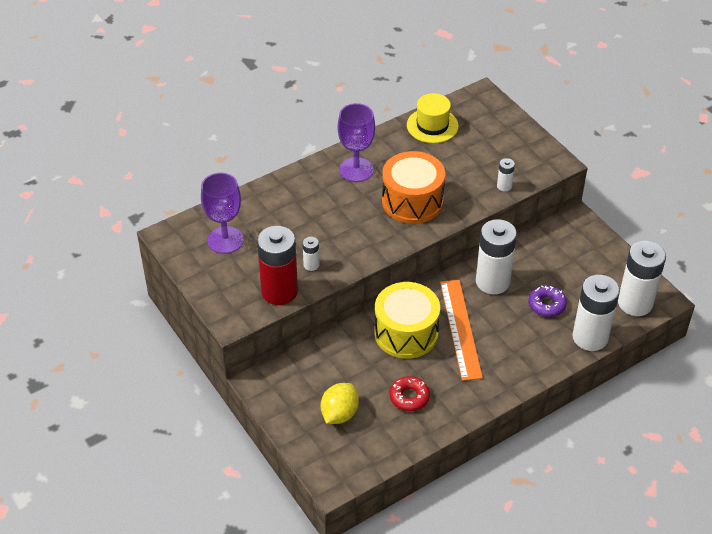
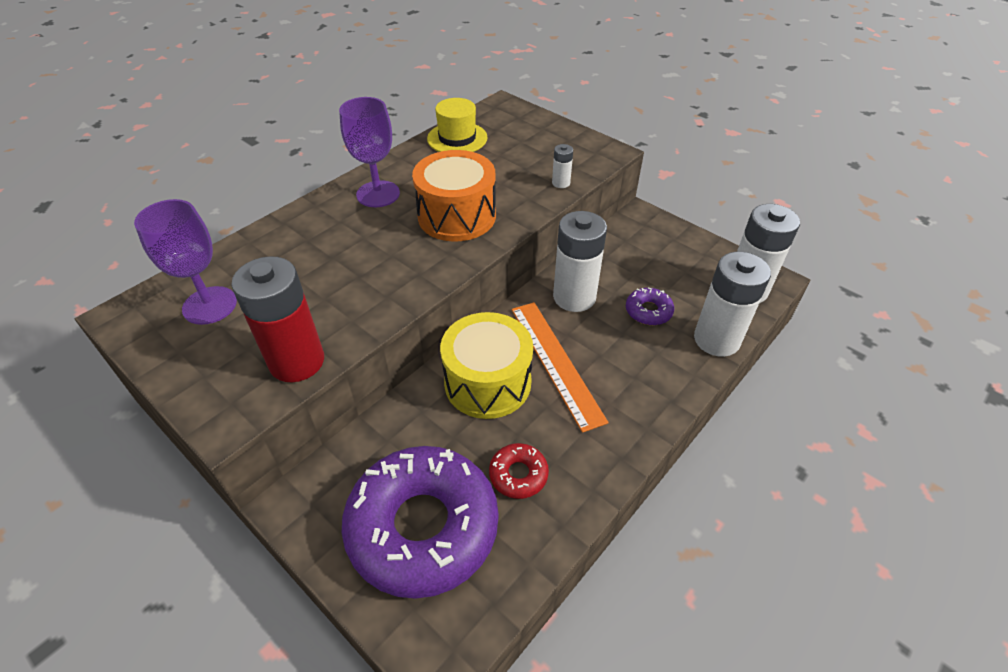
camera: 15 degrees left, 0 degrees up
(311, 265) = (339, 315): white battery -> none
(339, 414) = (423, 527): yellow lemon -> purple donut

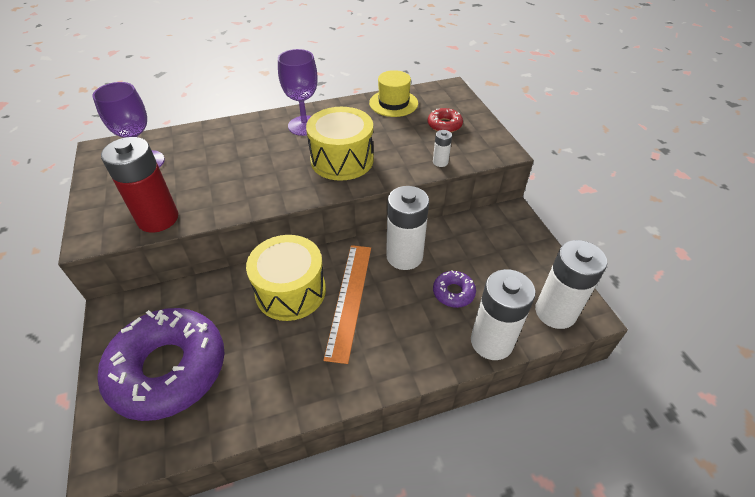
camera: 30 degrees right, 0 degrees up
(457, 216) = (342, 160): orange drum -> yellow drum
(518, 474) = (255, 367): red donut -> red donut (444, 125)

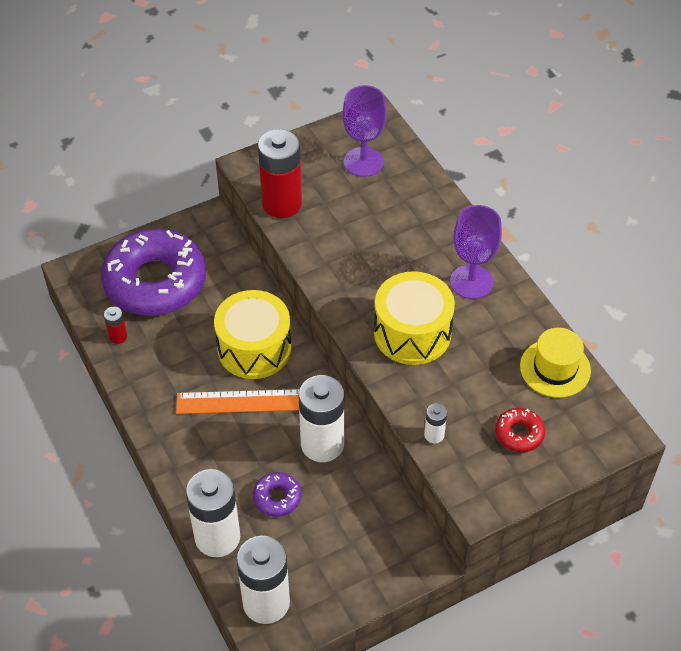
camera: 80 degrees right, 5 degrees up
(228, 414) = (118, 336): none -> red battery

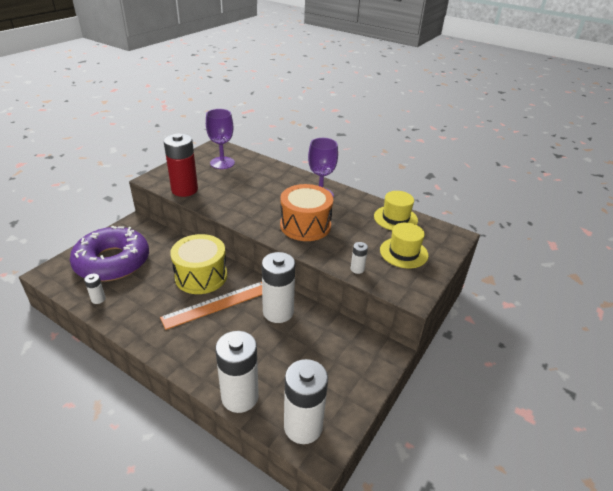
camera: 30 degrees left, 15 degrees down
(118, 336) = (98, 299): red battery -> white battery
(277, 498) = (268, 354): purple donut -> none
(412, 333) = (305, 225): yellow drum -> orange drum
(519, 434) = (403, 252): red donut -> yellow hat

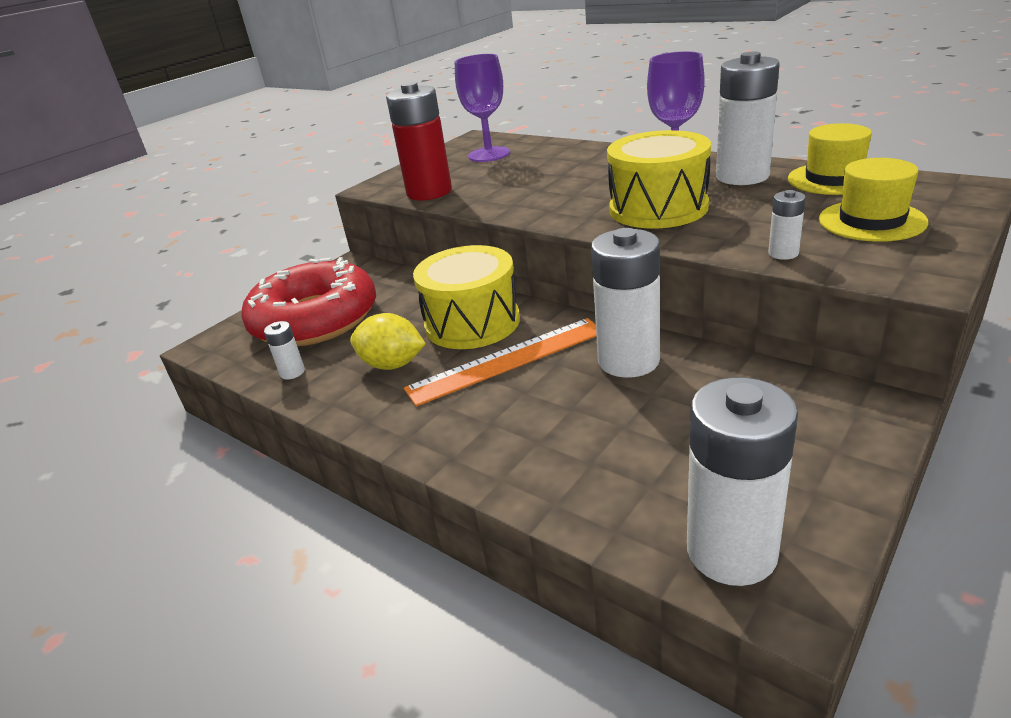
camera: 10 degrees right, 5 degrees down
(112, 262) = (315, 319): purple donut -> red donut
(155, 300) = (392, 364): none -> yellow lemon
(240, 397) = (579, 505): white battery -> white battery (742, 176)
(305, 225) = (658, 208): orange drum -> yellow drum

